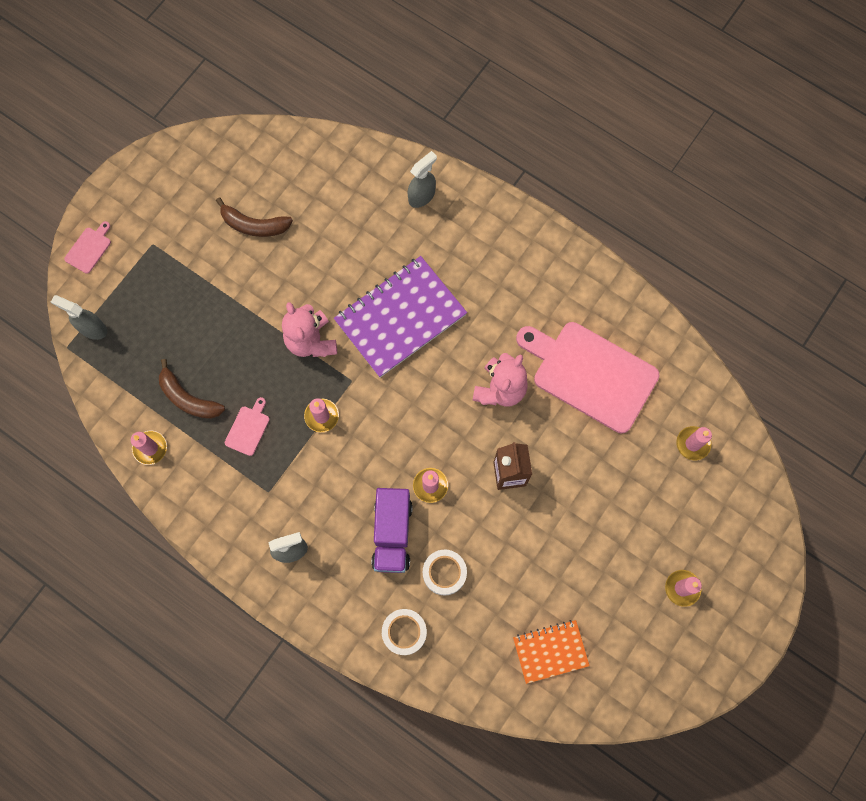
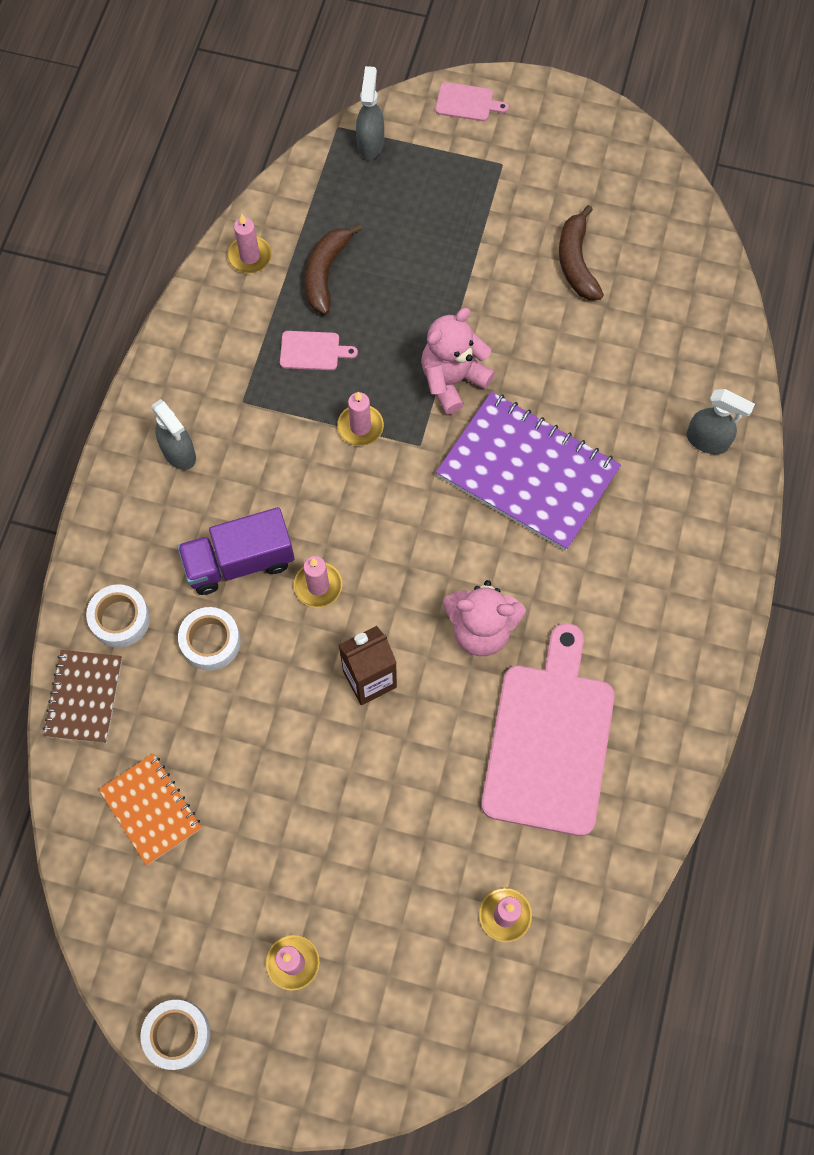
camera: 70 degrees right, 5 degrees down
(453, 675) = (84, 697): none -> brown notebook
(705, 679) = (177, 1034): none -> white tape

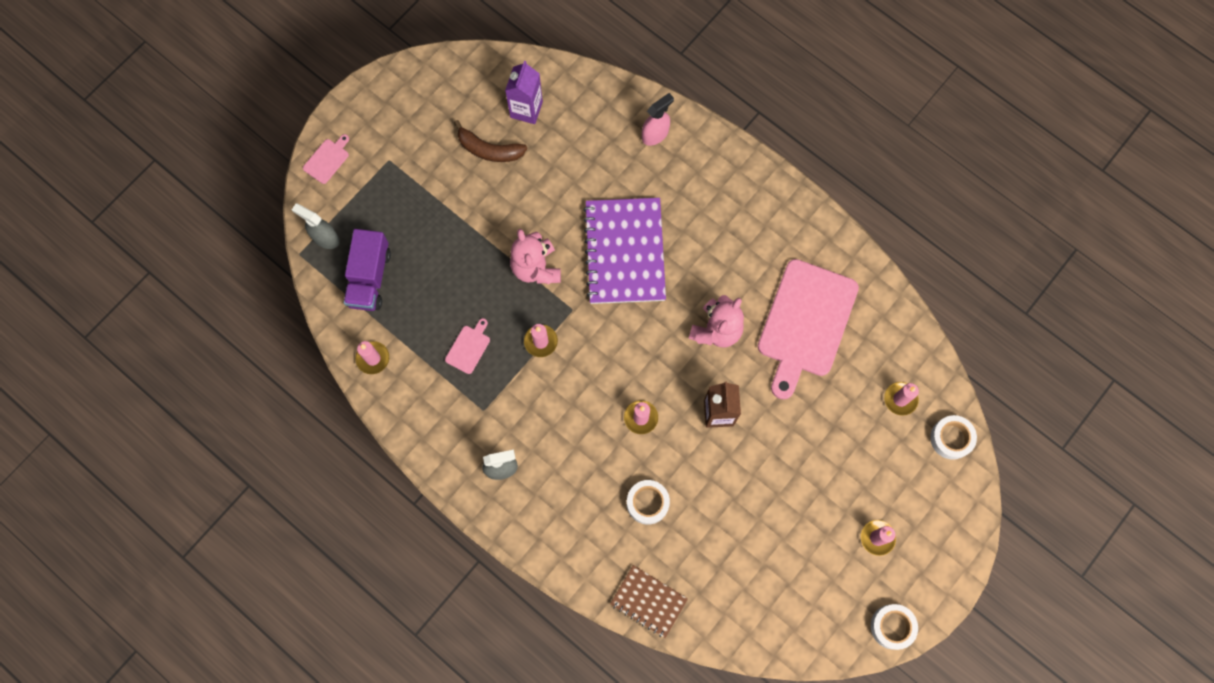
camera: 65 degrees left, 5 degrees up
(120, 619) = (604, 556): white tape -> white tape (951, 438)
(151, 809) = (744, 587): orange notebook -> none
(239, 561) = (600, 461): purple truck -> purple truck (369, 278)
(326, 273) = (413, 313): brown banana -> none
(527, 472) = (624, 252): purple notebook -> purple notebook turned 60 degrees counterclockwise
(549, 740) = (806, 323): pink cutting board -> pink cutting board turned 105 degrees counterclockwise
(653, 279) = (526, 109): none -> purple carton
(707, 441) = (655, 134): grey spray bottle -> pink spray bottle

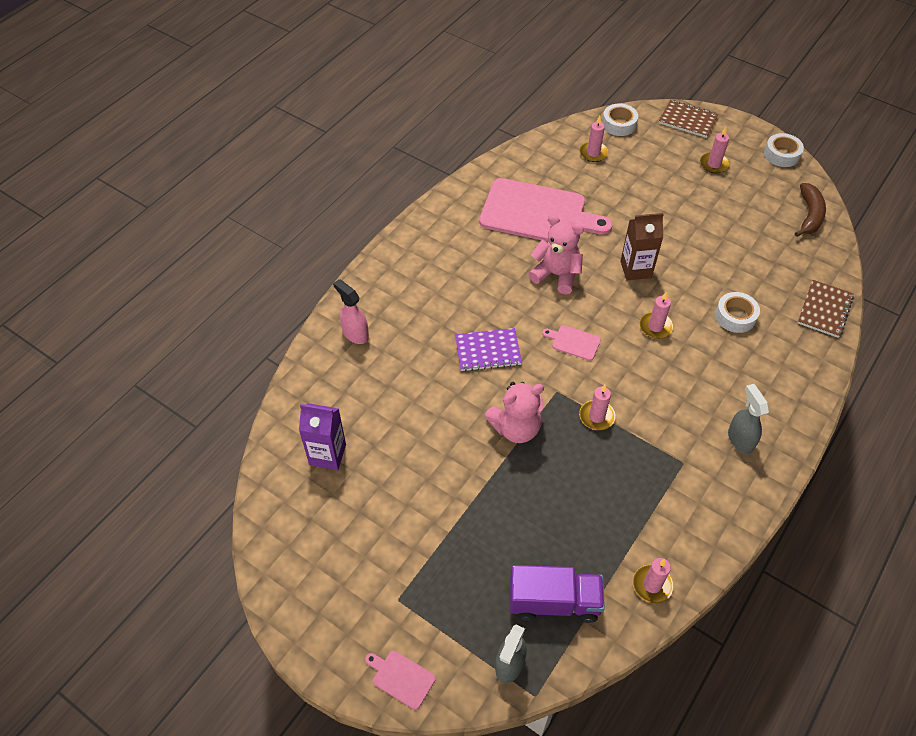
camera: 95 degrees left, 20 degrees down
(468, 347) = (617, 484): pink cutting board -> pink cutting board (574, 342)
(489, 149) = (379, 488): brown banana -> brown banana (809, 215)
(624, 252) = (487, 351): purple notebook -> purple notebook, size x0.56
(957, 525) = (688, 120): none -> brown notebook

